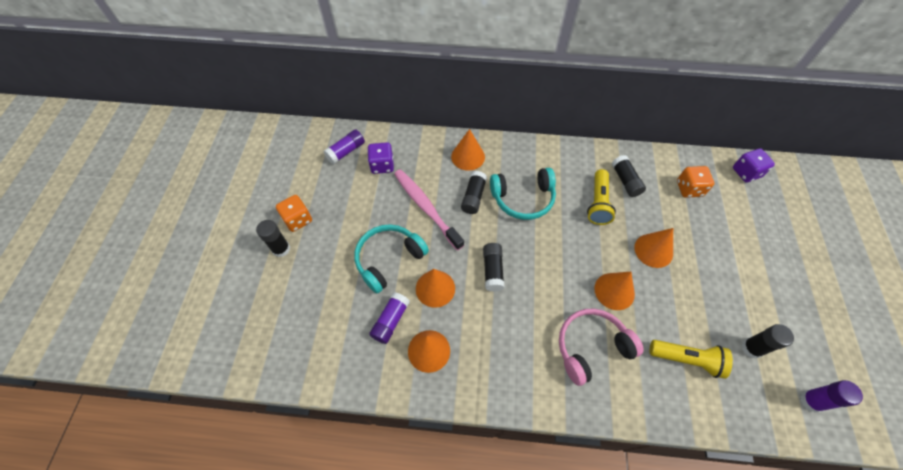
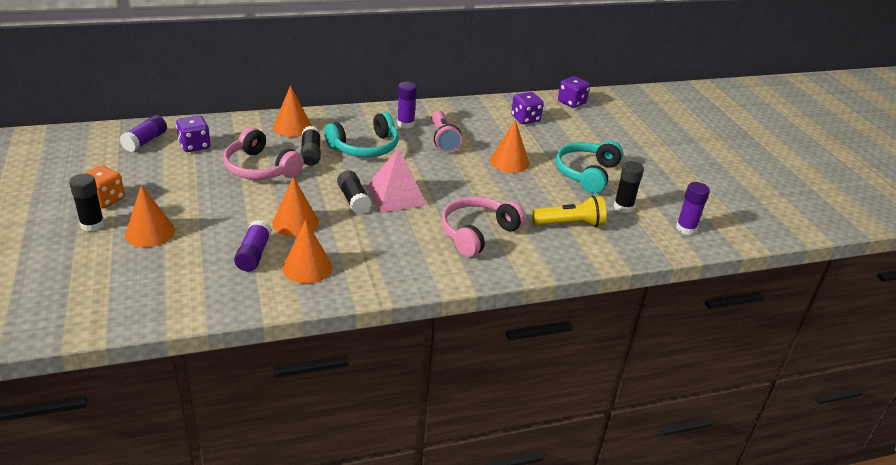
camera: 25 degrees left, 25 degrees down
(388, 259) = (232, 211): turquoise headphones -> turquoise headphones (586, 173)
(426, 208) = (260, 168): pink toothbrush -> pink headphones
(532, 272) = (396, 195): none -> pink pyramid
(569, 172) = (405, 124): none -> purple glue stick
(598, 203) = (443, 140): yellow flashlight -> pink flashlight
(614, 291) = (483, 193): orange cone -> orange cone (150, 232)
(625, 181) = (463, 122): black glue stick -> none
(689, 189) = (525, 119): orange dice -> purple dice

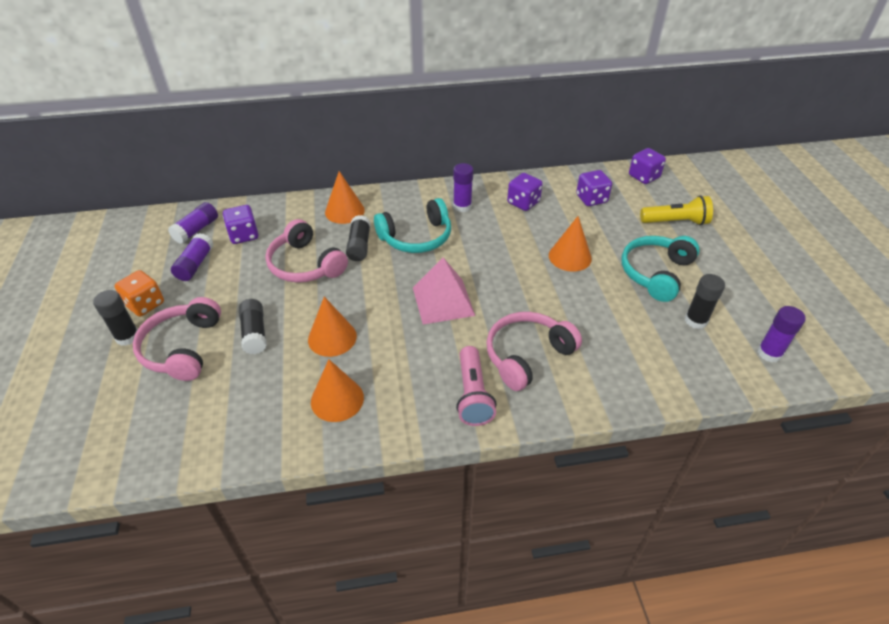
camera: 10 degrees right, 10 degrees up
(150, 232) = (182, 348): orange cone -> pink headphones
(253, 254) = (283, 380): purple glue stick -> purple glue stick (195, 264)
(353, 200) = (397, 307): black glue stick -> black glue stick (255, 333)
(443, 140) = (500, 227): pink flashlight -> pink flashlight (472, 395)
(463, 121) = (523, 202): none -> purple dice
(570, 224) = (633, 344): yellow flashlight -> yellow flashlight (675, 222)

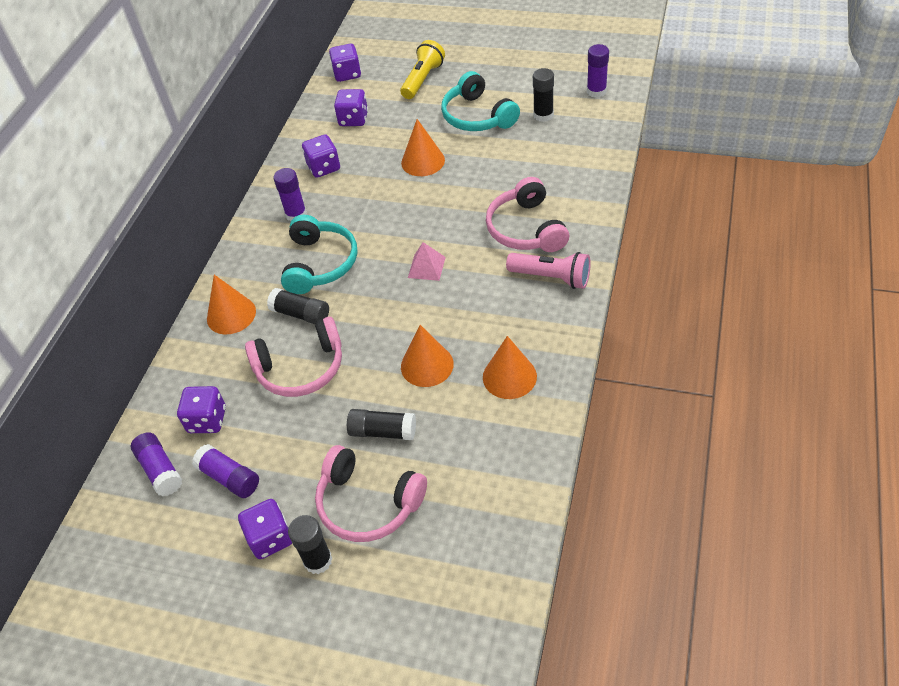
camera: 60 degrees left, 5 degrees up
(145, 304) = (270, 538): orange dice -> purple dice
(443, 301) = (426, 267): pink pyramid -> pink pyramid, size x0.58

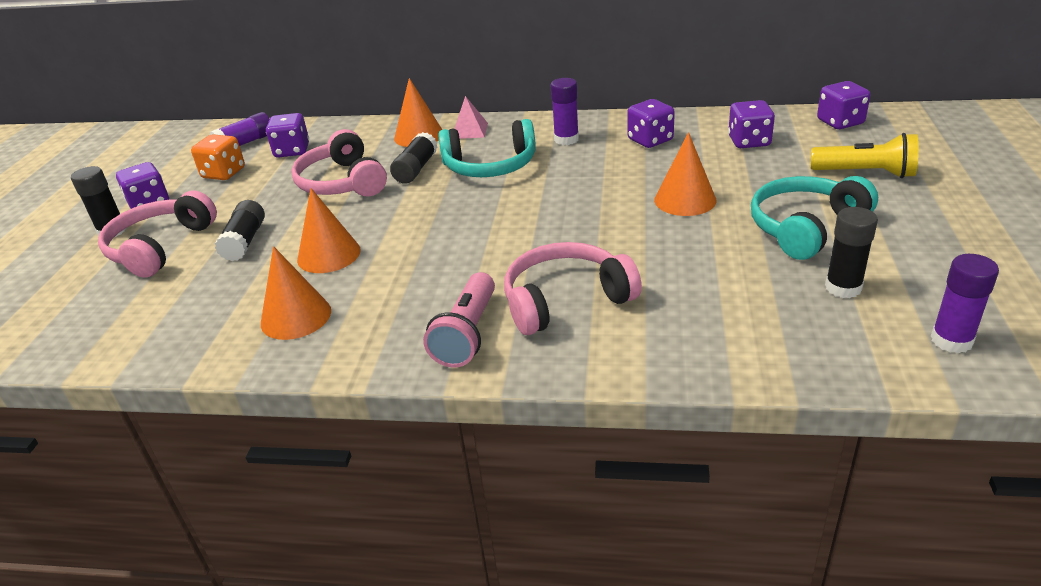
camera: 80 degrees right, 15 degrees down
(229, 478) = (223, 173): purple glue stick -> orange dice
(426, 267) = (486, 231): pink pyramid -> pink pyramid (469, 130)

